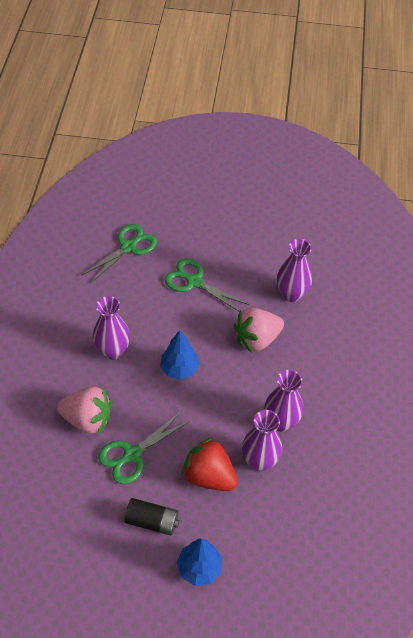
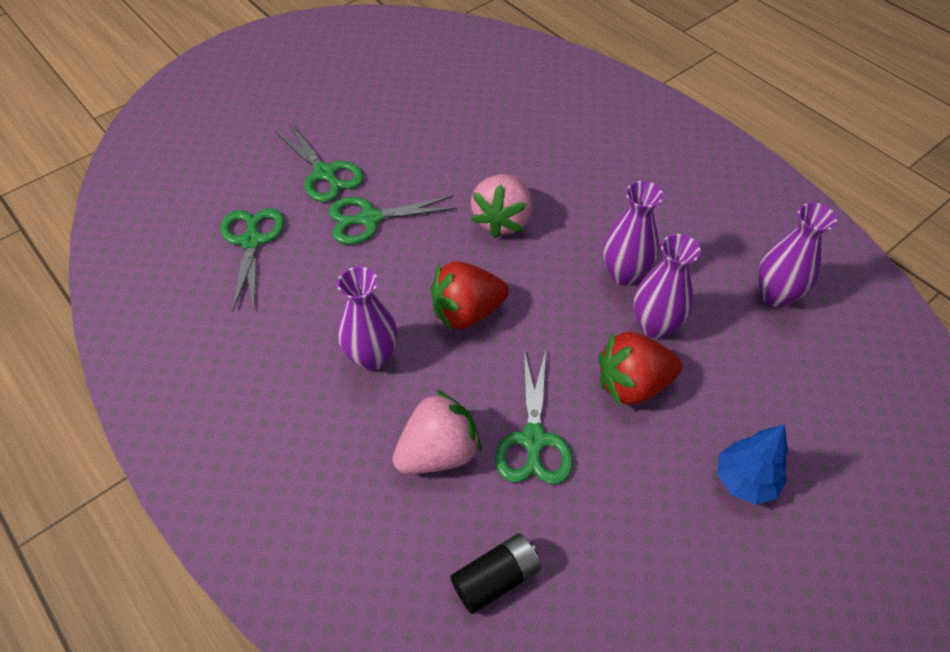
camera: 45 degrees left, 0 degrees up
(152, 521) = (643, 485): black battery -> black battery (496, 578)
(179, 369) = (467, 312): blue tree -> red strawberry
(202, 238) = (324, 173): none -> green scissors
(291, 294) = (479, 156): purple vase -> purple vase (775, 295)

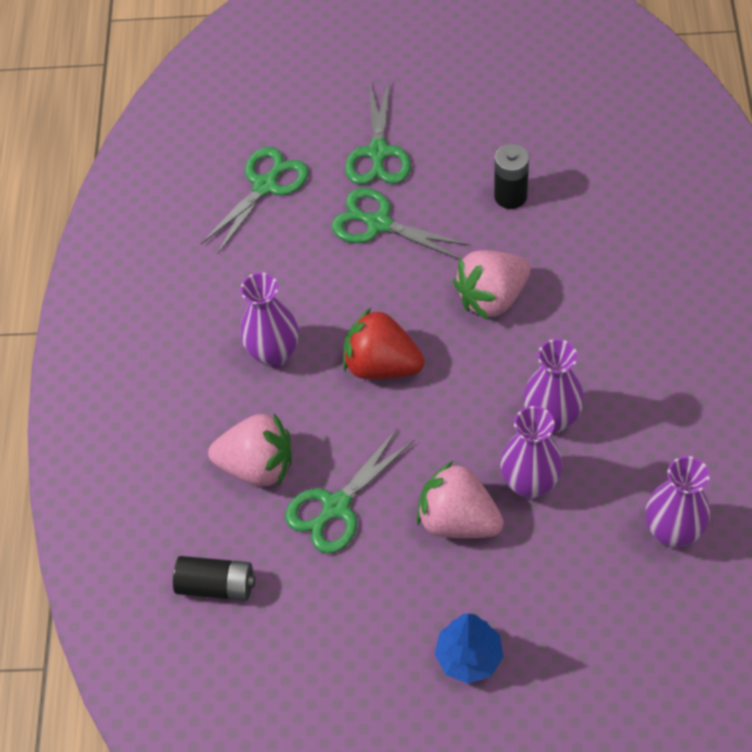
camera: 45 degrees right, 5 degrees up
(451, 151) = (510, 196): none -> black battery
(632, 384) = (458, 519): red strawberry -> pink strawberry

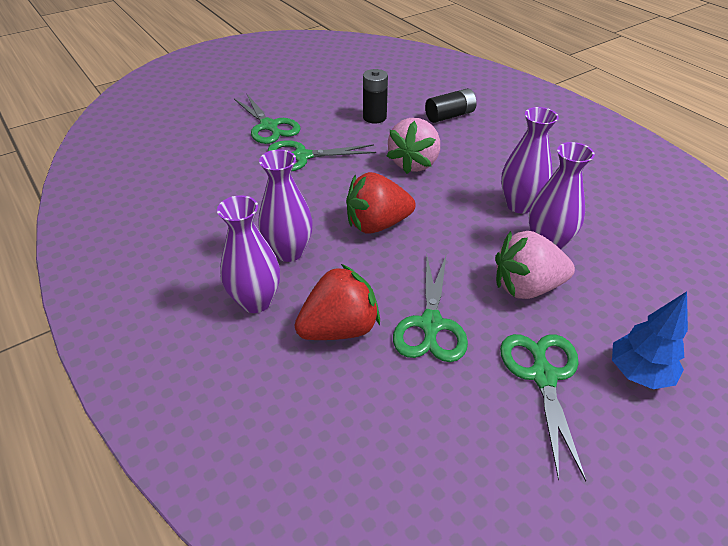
camera: 40 degrees left, 15 degrees down
(216, 585) = (385, 441): black battery -> black battery (449, 116)
(257, 465) = (339, 328): pink strawberry -> red strawberry
(265, 186) = (200, 166): green scissors -> green scissors (543, 376)
(672, 532) = (659, 228): purple vase -> purple vase (256, 301)

